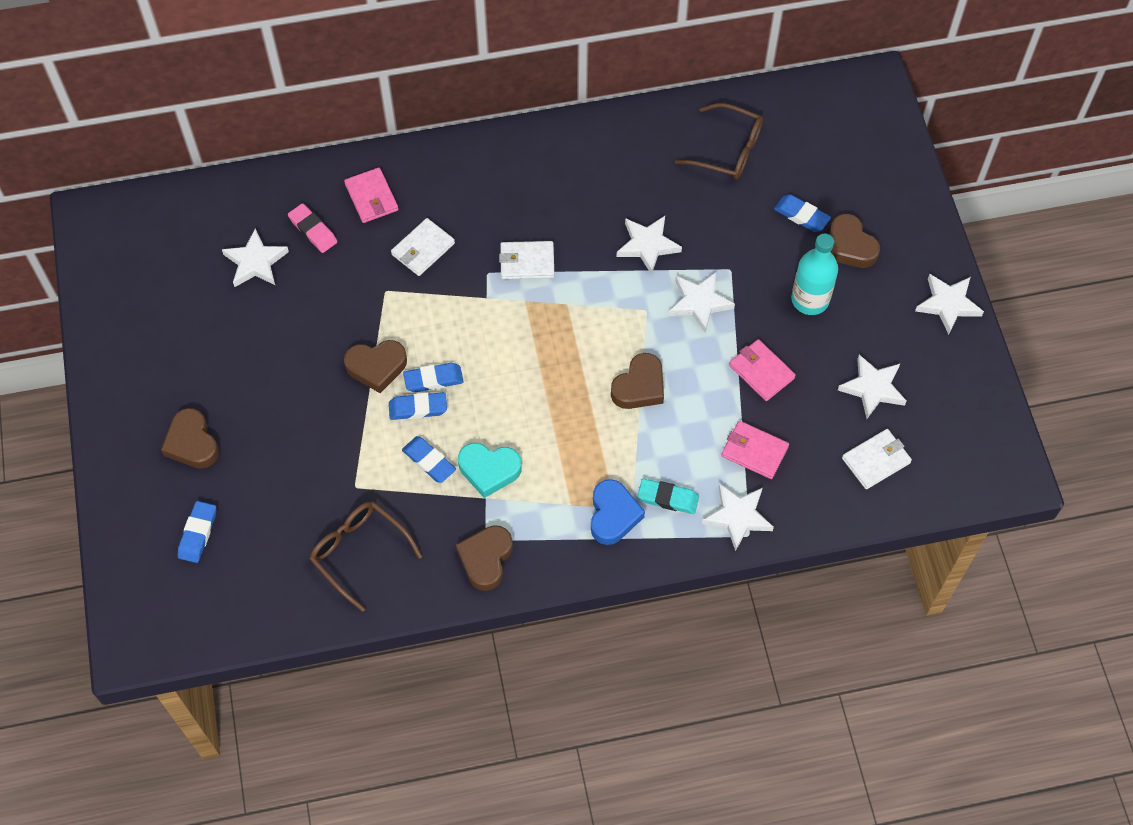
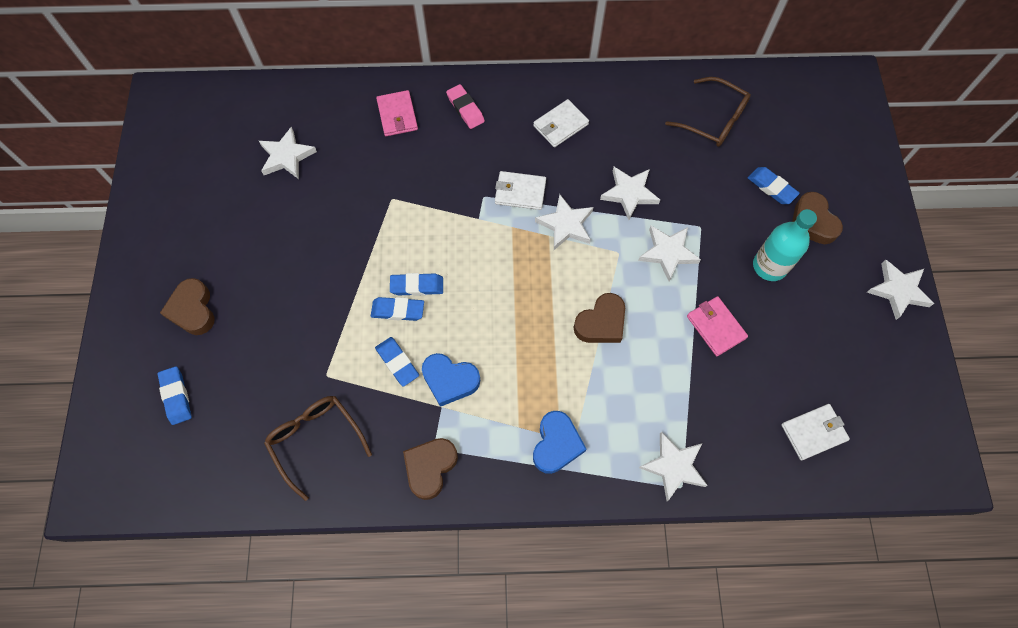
camera: 10 degrees right, 5 degrees up
(198, 533) = (176, 396): blue eraser -> blue eraser turned 45 degrees counterclockwise
(313, 230) = (341, 136): pink eraser -> pink eraser (465, 109)
(376, 367) = (369, 266): brown heart -> none
(423, 249) = (432, 167): white wallet -> white wallet (560, 125)
(489, 470) = (450, 380): turquoise heart -> blue heart
(668, 498) = (610, 436): turquoise eraser -> none
(754, 451) = (698, 403): pink wallet -> none
(873, 388) = (818, 360): white star -> white star (566, 225)

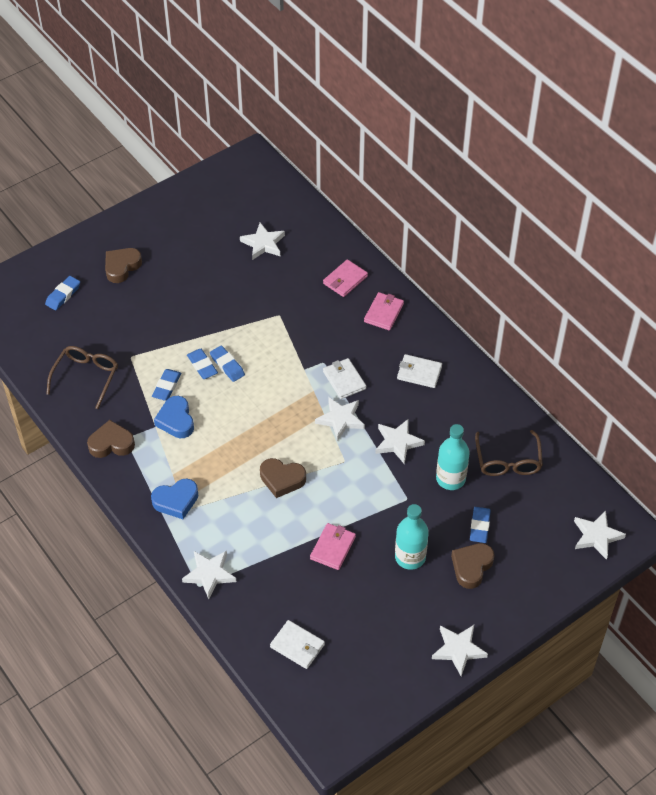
camera: 55 degrees right, 15 degrees down
(465, 109) = (384, 313): pink eraser -> pink wallet
(668, 253) = (368, 490): white star -> white star (596, 536)
(702, 177) = (450, 478): none -> turquoise bottle

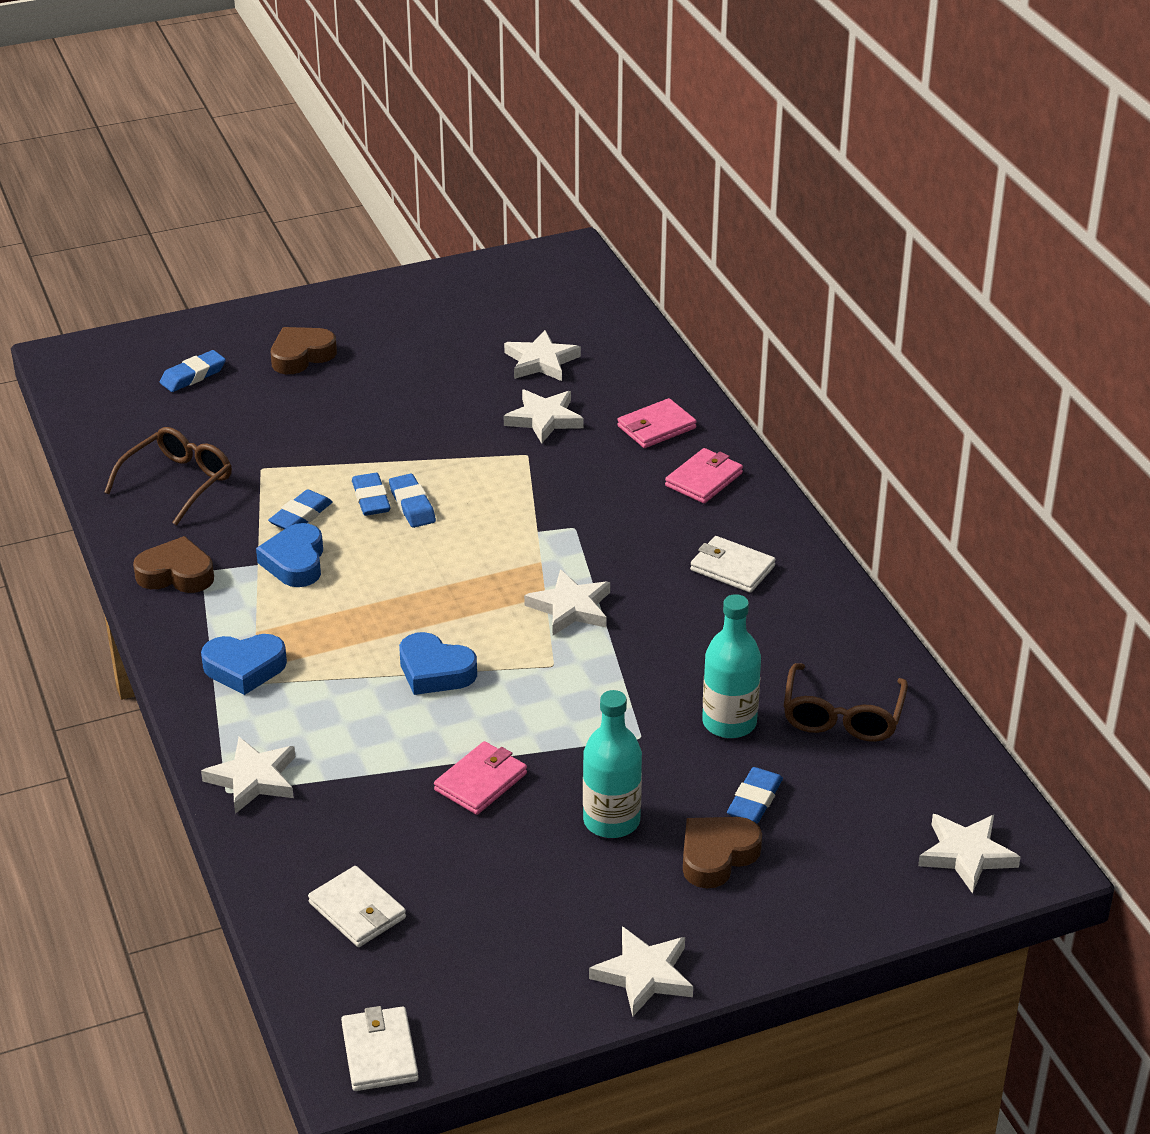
camera: 15 degrees right, 15 degrees down
(282, 479) = (435, 671): brown heart -> blue heart
(344, 380) = (599, 556): white wallet -> white wallet (379, 1052)
(398, 442) = (656, 656): white star -> white star (544, 419)

